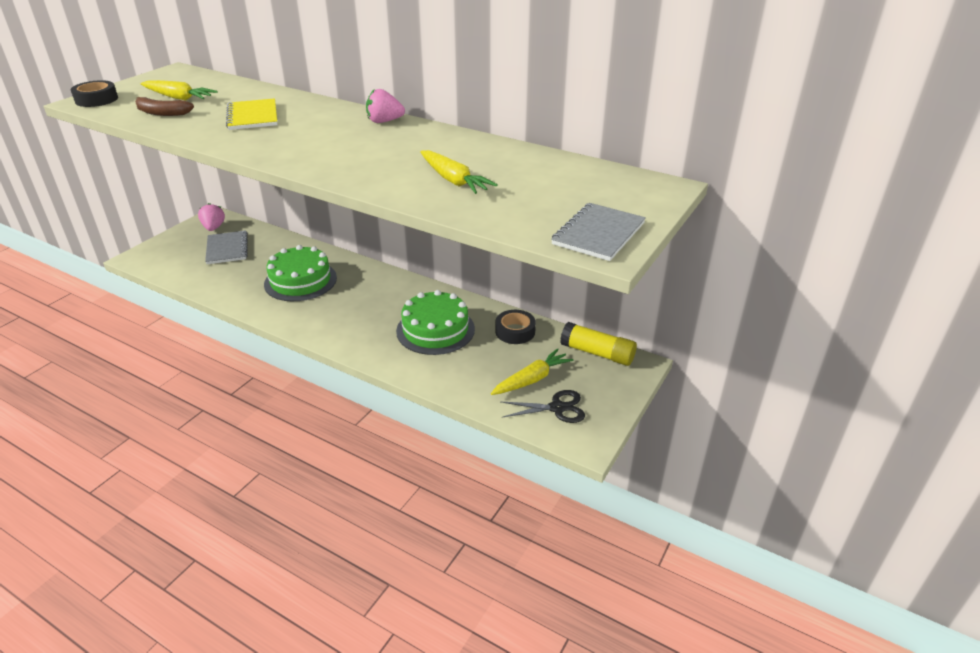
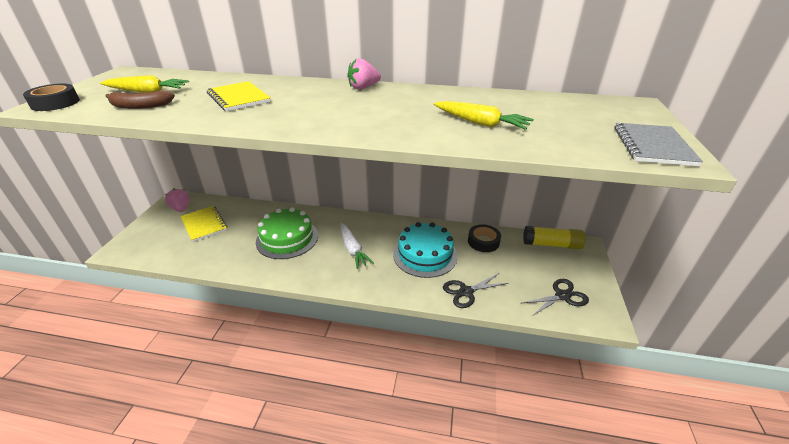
camera: 20 degrees left, 0 degrees up
(227, 249) = (204, 224): grey notebook -> yellow notebook
(361, 307) = (353, 250): none -> white carrot
(435, 330) = (425, 254): green cake -> turquoise cake
(450, 377) = (466, 292): none -> black scissors
(532, 379) = (526, 277): yellow carrot -> none

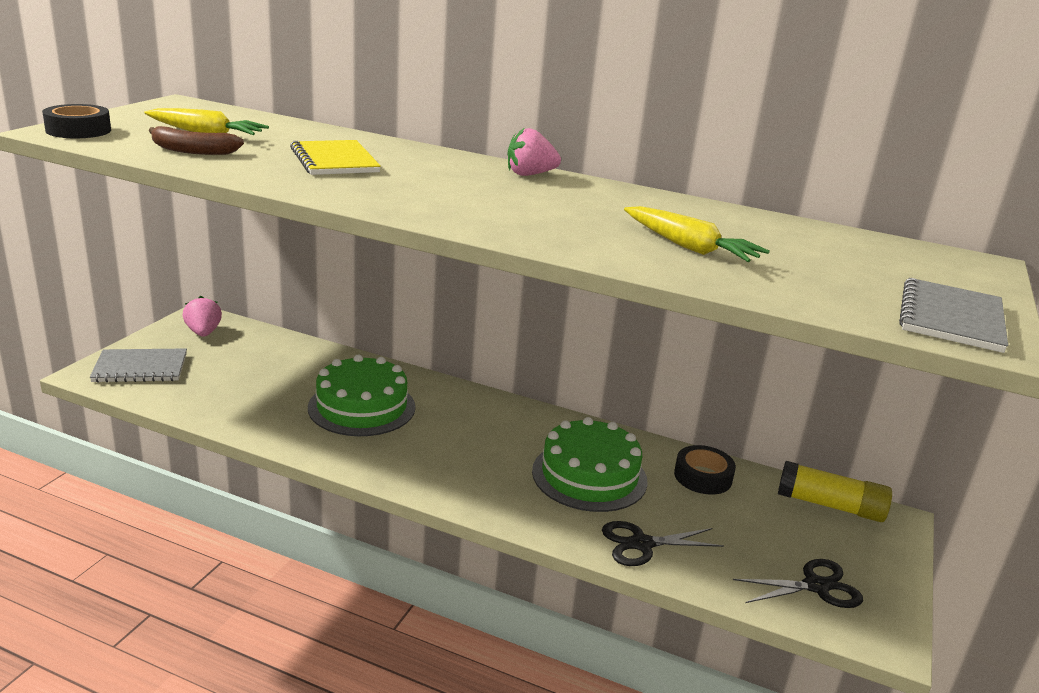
camera: 10 degrees right, 10 degrees down
(147, 240) = (140, 368): none -> grey notebook
(204, 224) = (234, 362): yellow notebook -> none
(353, 250) = (466, 444): white carrot -> none
(425, 254) = (589, 476): turquoise cake -> green cake

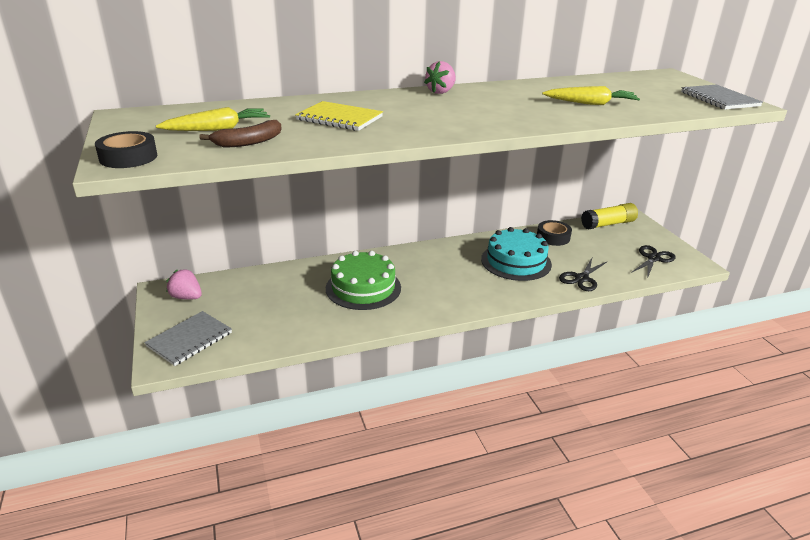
camera: 40 degrees left, 5 degrees up
(589, 476) = (516, 261): green cake -> turquoise cake

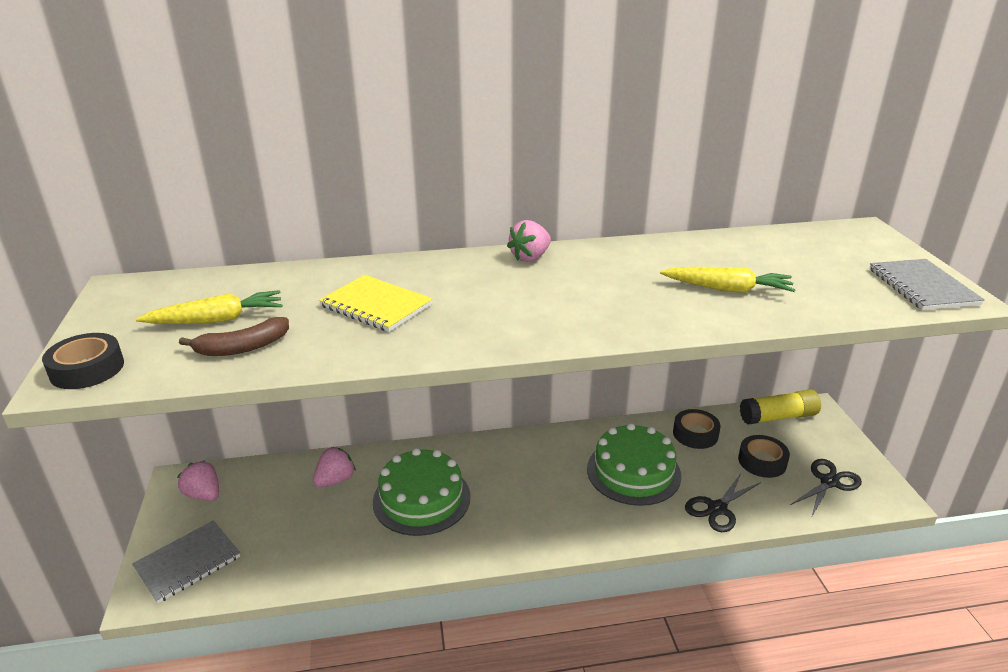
camera: 10 degrees right, 0 degrees up
(291, 281) = (335, 480): none -> pink strawberry
(516, 261) = (633, 472): turquoise cake -> green cake
(604, 250) = (762, 461): none -> black tape

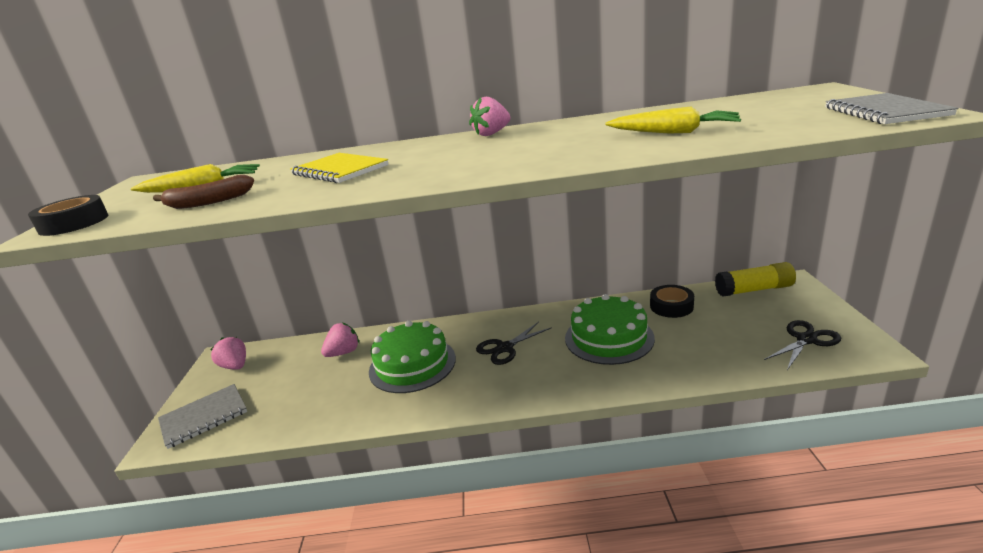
camera: 10 degrees right, 5 degrees down
(717, 508) = (688, 365): black scissors -> black scissors (504, 348)
(762, 461) = (736, 325): black tape -> none

